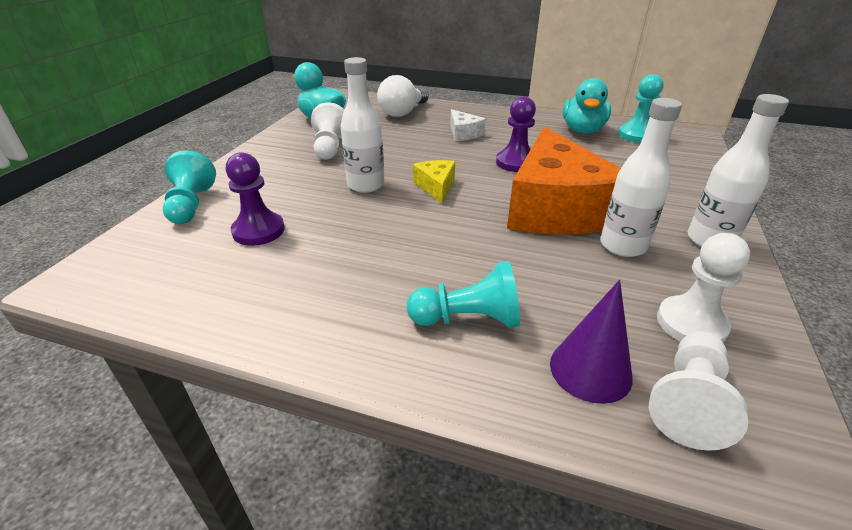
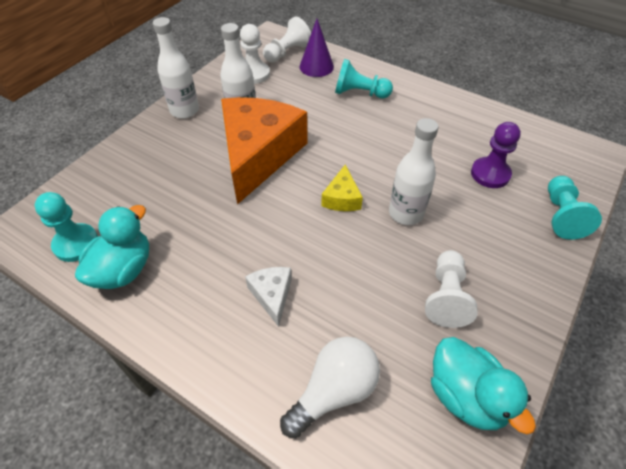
camera: 165 degrees left, 15 degrees up
(516, 163) = (249, 219): purple pawn -> none

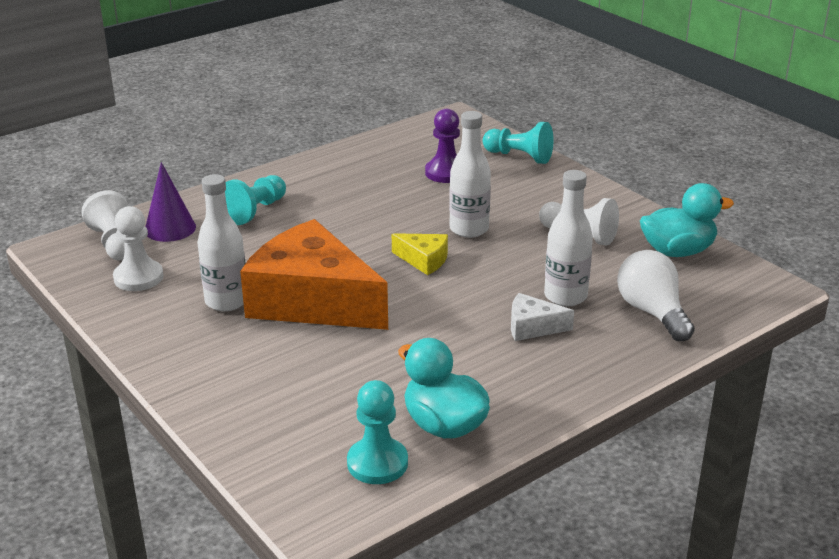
camera: 70 degrees left, 20 degrees down
(184, 110) = (170, 347): white bottle -> white bottle (565, 296)

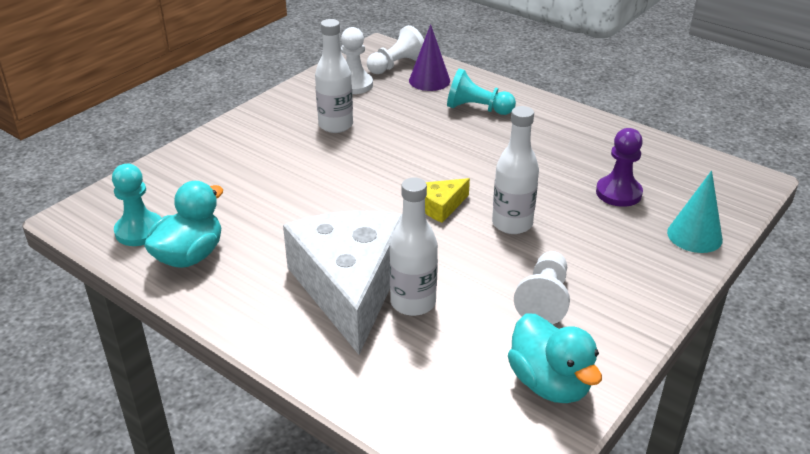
camera: 75 degrees right, 5 degrees up
(312, 301) = (350, 162): orange cheese -> none
(424, 260) = (440, 206): yellow cheese -> yellow cheese turned 45 degrees clockwise
(519, 156) = (694, 235): turquoise pawn -> turquoise cone
(532, 327) = (349, 287): white cheese -> white cheese, size x2.39
(652, 312) = (406, 370): white light bulb -> none

